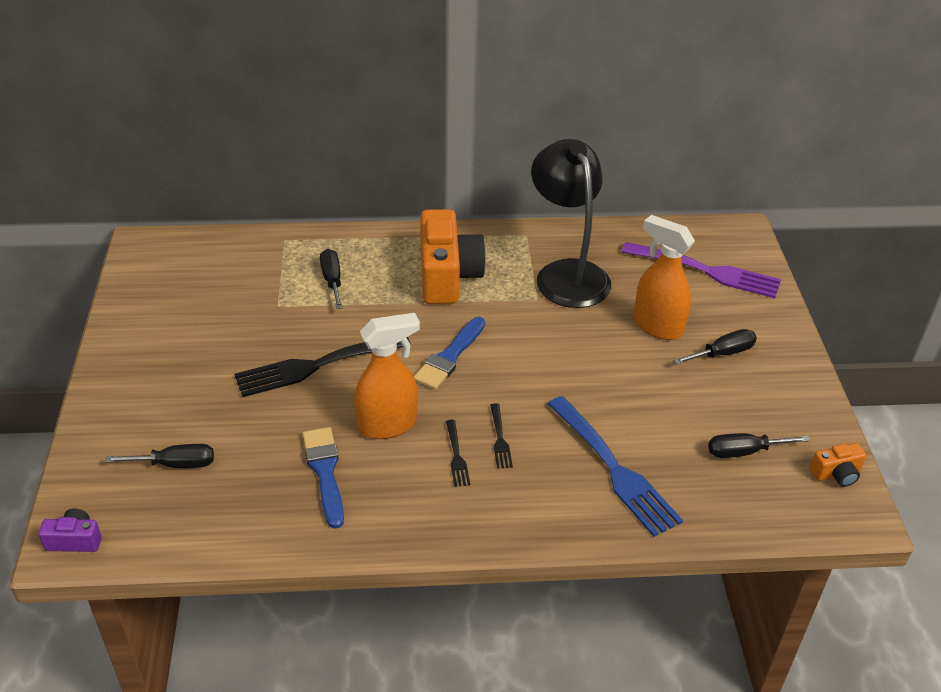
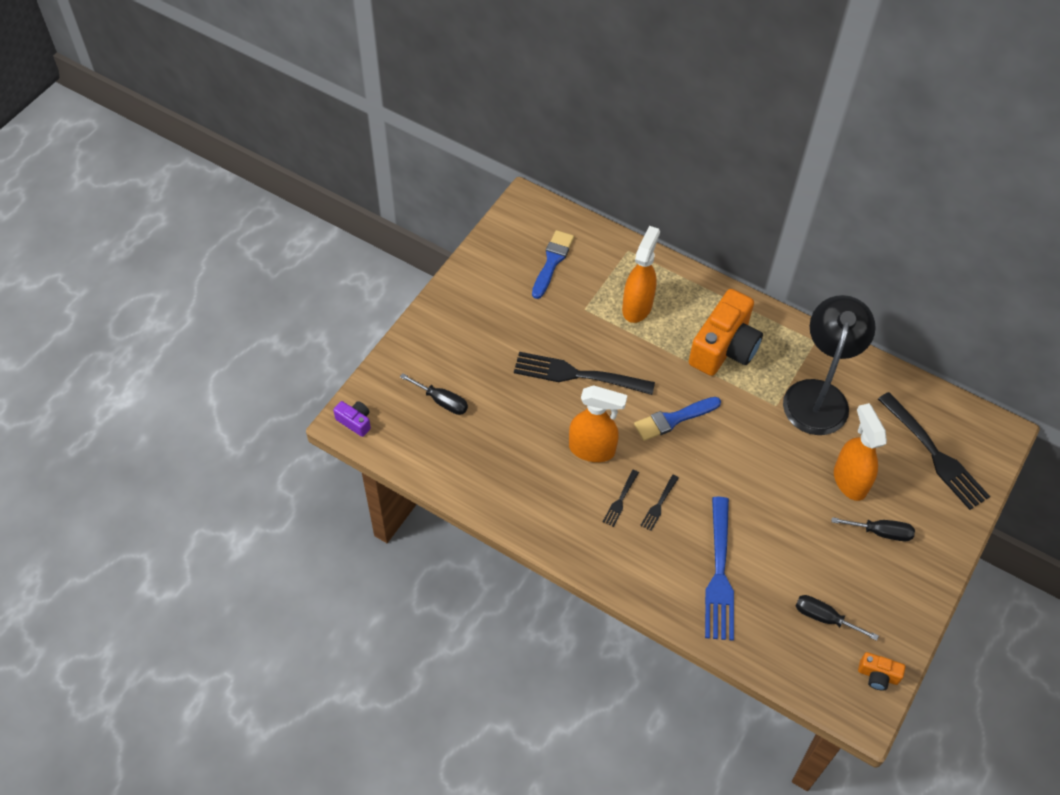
camera: 35 degrees right, 15 degrees up
(325, 472) = (528, 461): blue brush -> blue brush (552, 262)
(332, 280) = (637, 306): black screwdriver -> orange spray bottle
(705, 271) = (933, 453): purple fork -> black fork

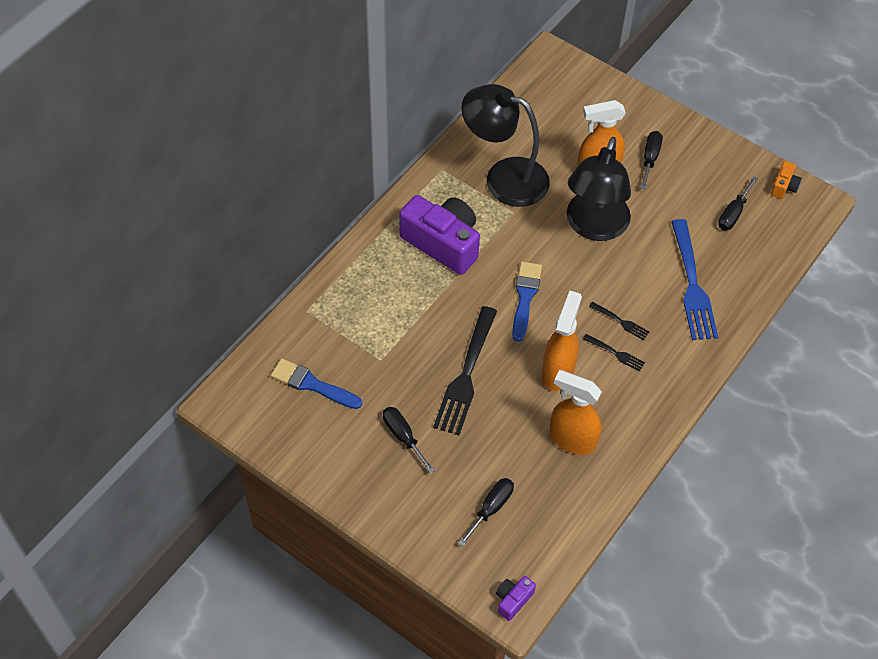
camera: 85 degrees left, 0 degrees up
(507, 331) = (403, 436): none -> black screwdriver
(637, 306) = (383, 311): orange spray bottle -> orange spray bottle (572, 439)
(673, 419) = (525, 297): blue brush -> blue brush turned 150 degrees counterclockwise
(719, 572) = (692, 284): blue fork -> blue fork turned 75 degrees clockwise
(724, 347) = (443, 243): orange camera -> purple camera
(774, 478) = (594, 227): none -> black lamp
(933, 453) = (571, 106): black fork -> none

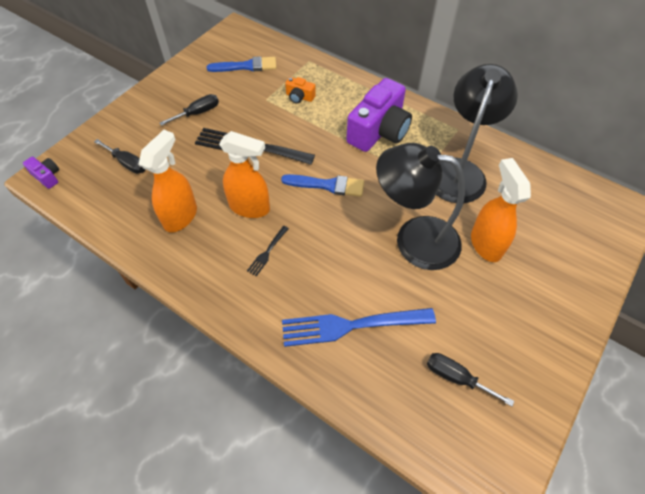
camera: 90 degrees right, 0 degrees up
(312, 384) = (246, 66): blue brush -> blue brush turned 60 degrees clockwise
(620, 321) = (303, 257): black fork -> none
(650, 158) = (515, 293): black screwdriver -> none
(784, 186) = (512, 446): orange camera -> orange camera (299, 97)

